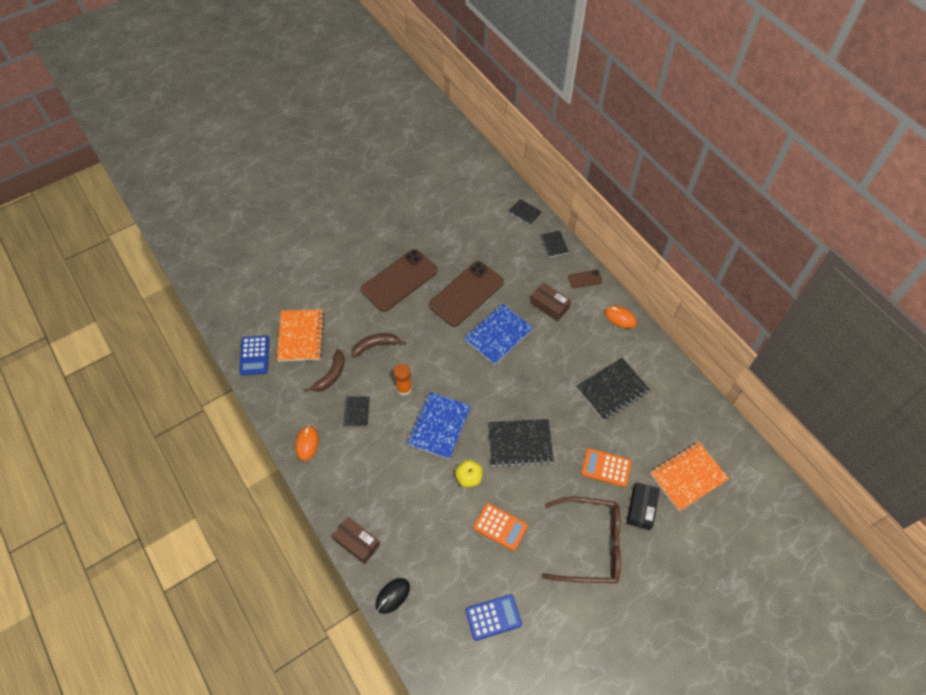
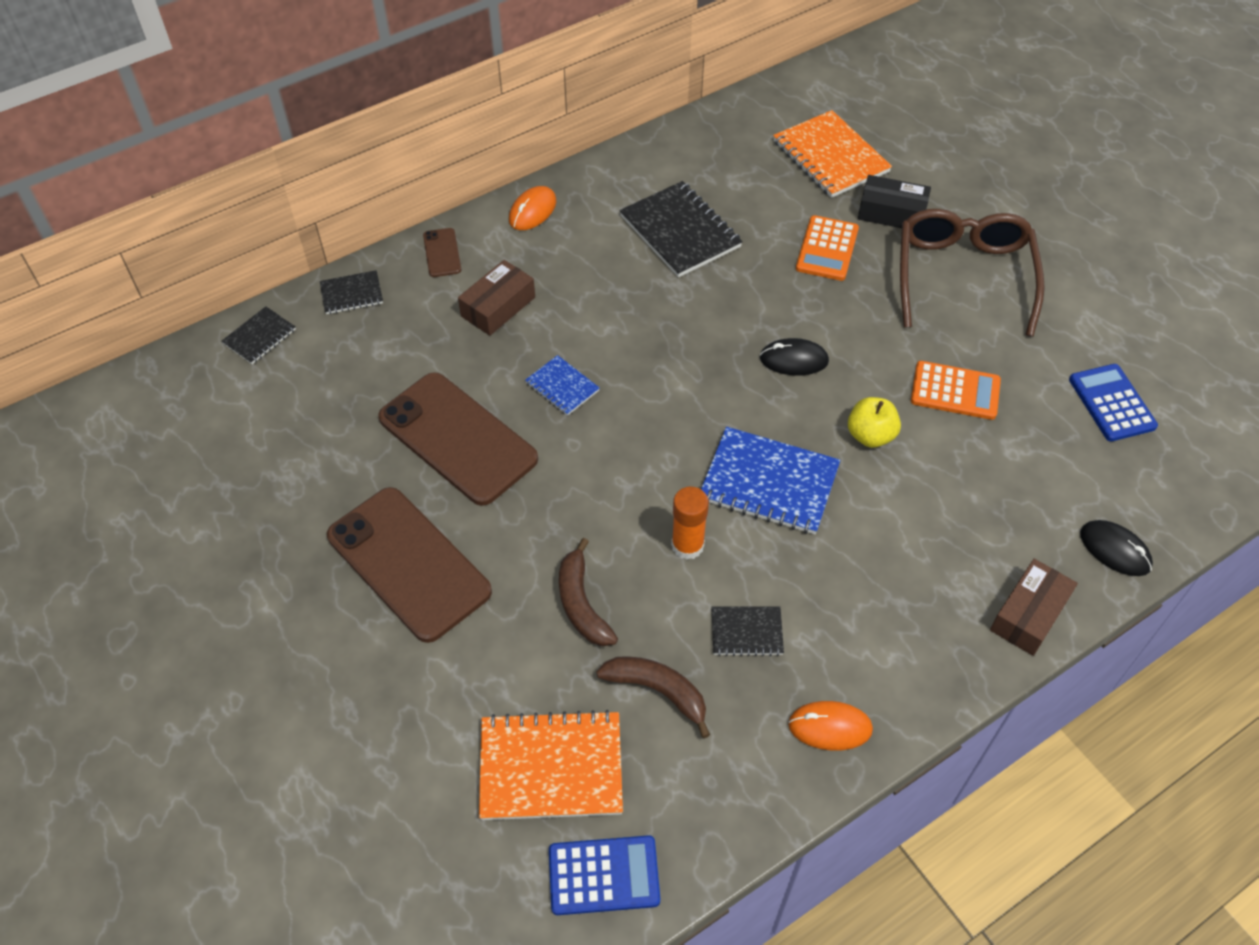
camera: 90 degrees left, 5 degrees down
(498, 335) = (562, 387): blue notebook -> blue notebook, size x0.53
(500, 527) = (955, 391): orange calculator -> orange calculator turned 75 degrees clockwise
(520, 443) = (794, 360): black notebook -> black mouse

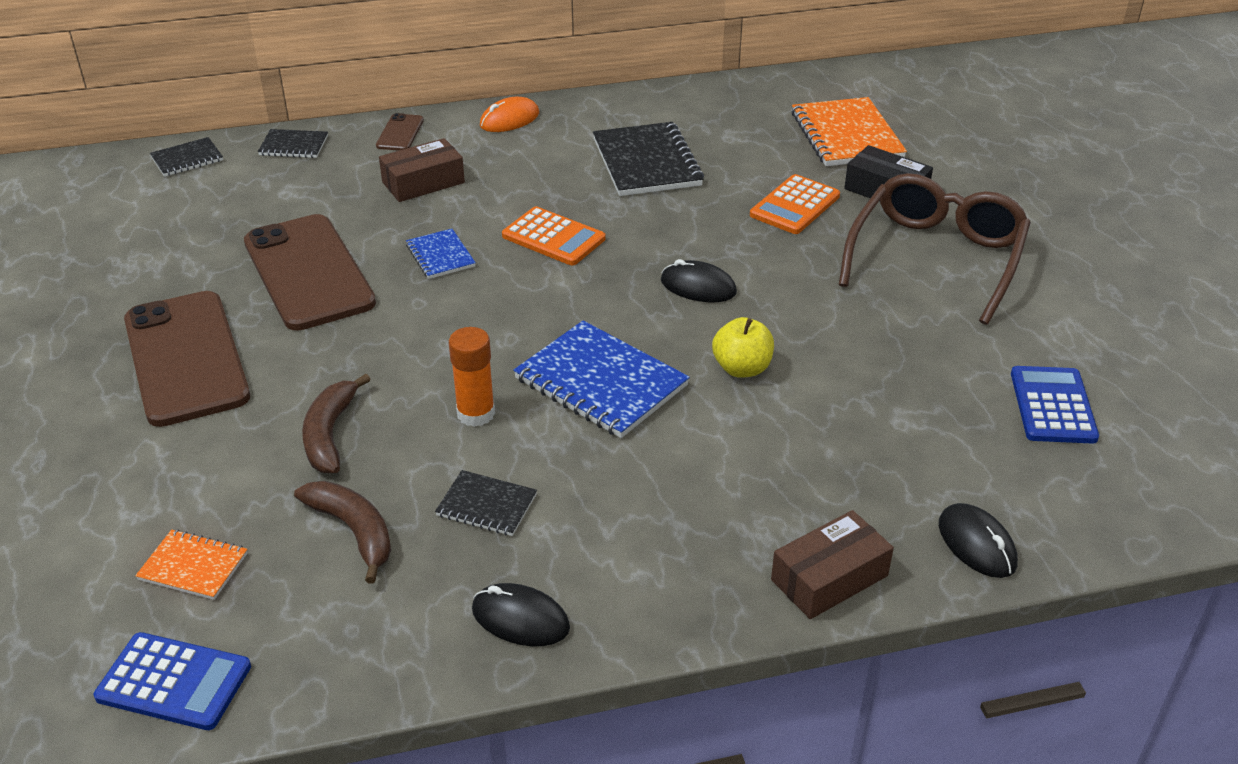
camera: 20 degrees right, 15 degrees down
(551, 767) = (193, 567): orange notebook -> orange notebook, size x0.53
(830, 727) = (520, 619): orange mouse -> black mouse
(955, 391) = (865, 352): orange calculator -> orange calculator (553, 237)

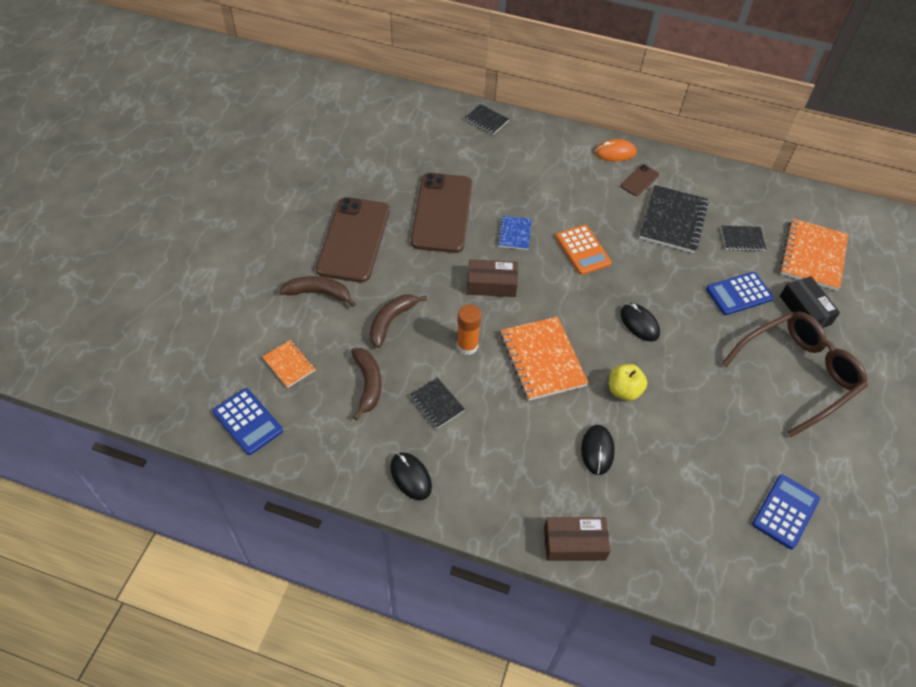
camera: 30 degrees right, 15 degrees up
(176, 449) = (319, 293): none -> brown banana
(187, 159) = (428, 106): black notebook -> black notebook (742, 239)
(400, 133) = (548, 136): brown phone -> brown phone (639, 180)
(423, 182) = (538, 178): brown box -> brown box (491, 284)
(601, 382) = (542, 359): blue notebook -> orange notebook
(795, 206) = (739, 294): orange calculator -> blue calculator
(976, 544) = (668, 570): black mouse -> black mouse (597, 450)

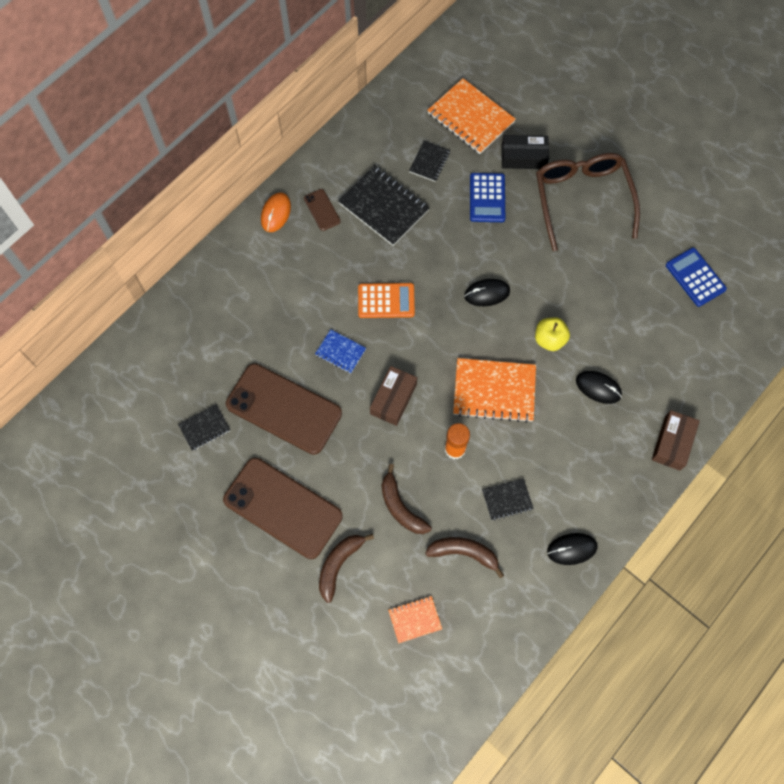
camera: 65 degrees left, 15 degrees up
(248, 421) = (465, 677): blue calculator -> none
(486, 120) = (172, 313): black notebook -> black notebook (204, 428)

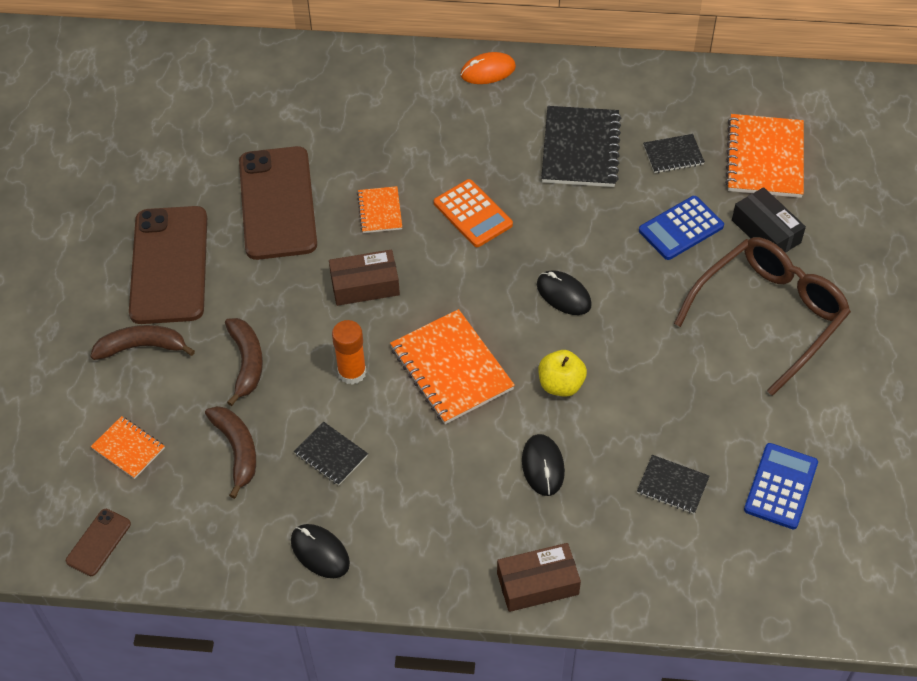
camera: 55 degrees right, 15 degrees down
(204, 428) = (206, 155): black notebook -> black notebook (672, 485)
(322, 210) = (527, 103): brown phone -> brown phone (98, 542)
(340, 352) = (380, 211): blue notebook -> orange notebook
(400, 507) = (246, 362): brown banana -> brown banana turned 150 degrees clockwise

